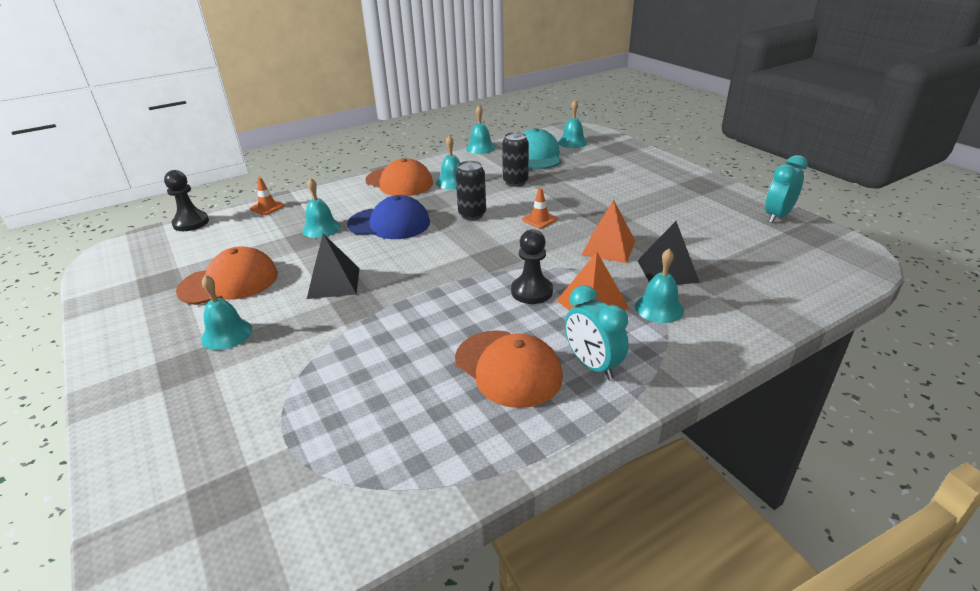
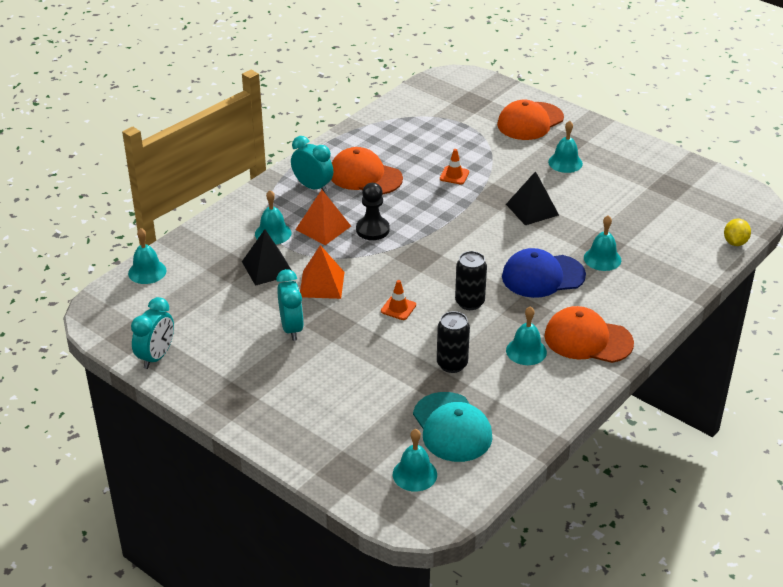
camera: 160 degrees right, 5 degrees up
(191, 223) = (735, 242): black pawn -> yellow lemon
(229, 282) = (614, 195): orange cap -> orange cap (530, 121)
(267, 207) = (688, 275): orange traffic cone -> orange traffic cone (454, 175)
(480, 148) = (539, 433): turquoise bell -> turquoise bell (147, 271)
(646, 219) = (291, 328): none -> turquoise clock

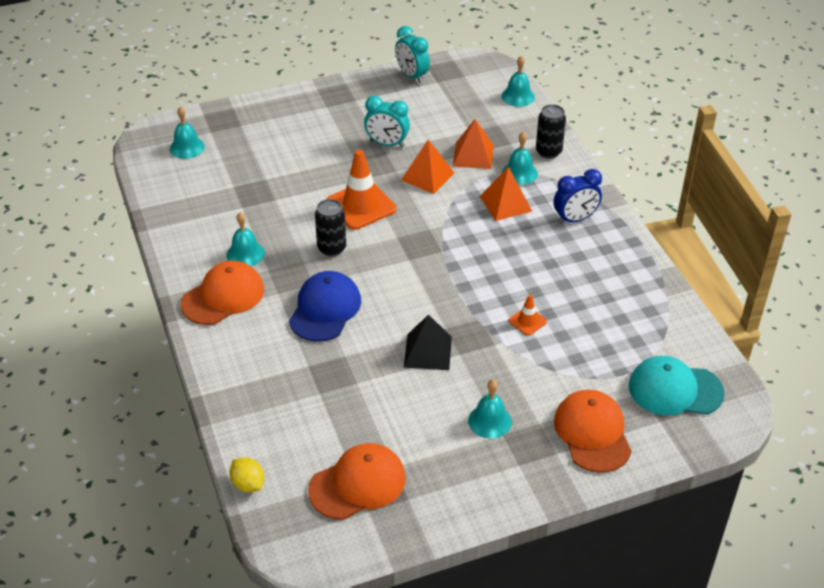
camera: 120 degrees right, 5 degrees up
(267, 268) = (473, 155): black pyramid -> orange pyramid
(313, 187) = (575, 219): turquoise clock -> blue clock
(365, 176) = (570, 259): orange cap -> orange cap (358, 484)
(372, 230) = (479, 231): black pawn -> none
(398, 308) = (361, 205): orange traffic cone -> orange traffic cone, size x2.07
(452, 364) = (271, 207): black can -> black can (548, 152)
(452, 427) = (209, 181): turquoise cap -> turquoise cap (675, 390)
(602, 259) = (313, 363): turquoise bell -> none

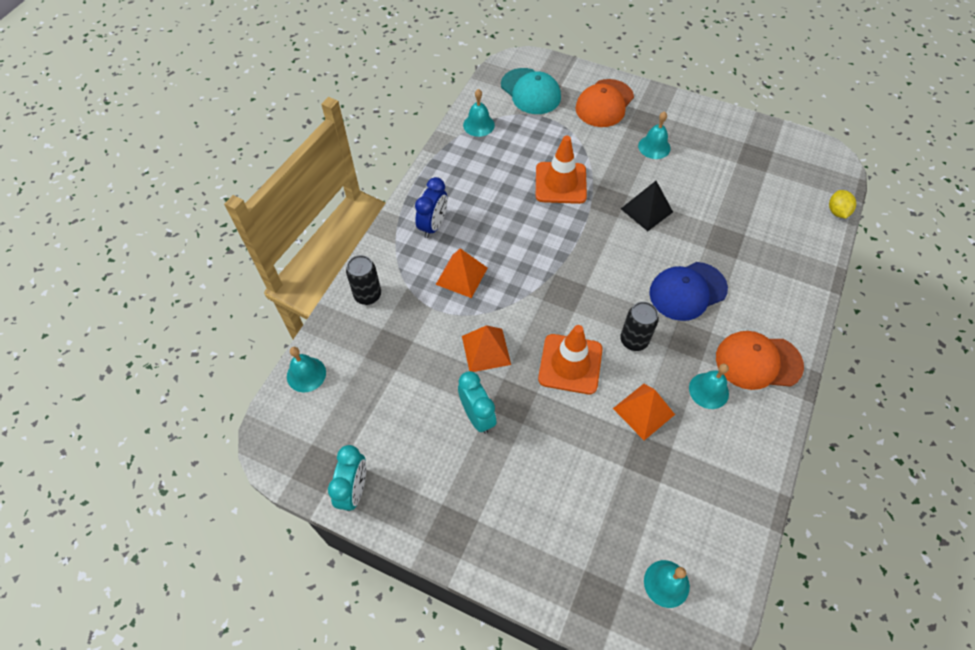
camera: 135 degrees left, 15 degrees up
(358, 484) = (767, 167): orange cap -> none
(473, 155) = (426, 341): orange pyramid -> orange pyramid (643, 411)
(519, 173) = (415, 294): turquoise bell -> turquoise bell (478, 125)
(527, 321) = (560, 183): orange traffic cone -> orange traffic cone, size x2.07
(575, 219) = (433, 225): blue clock -> blue clock turned 90 degrees clockwise

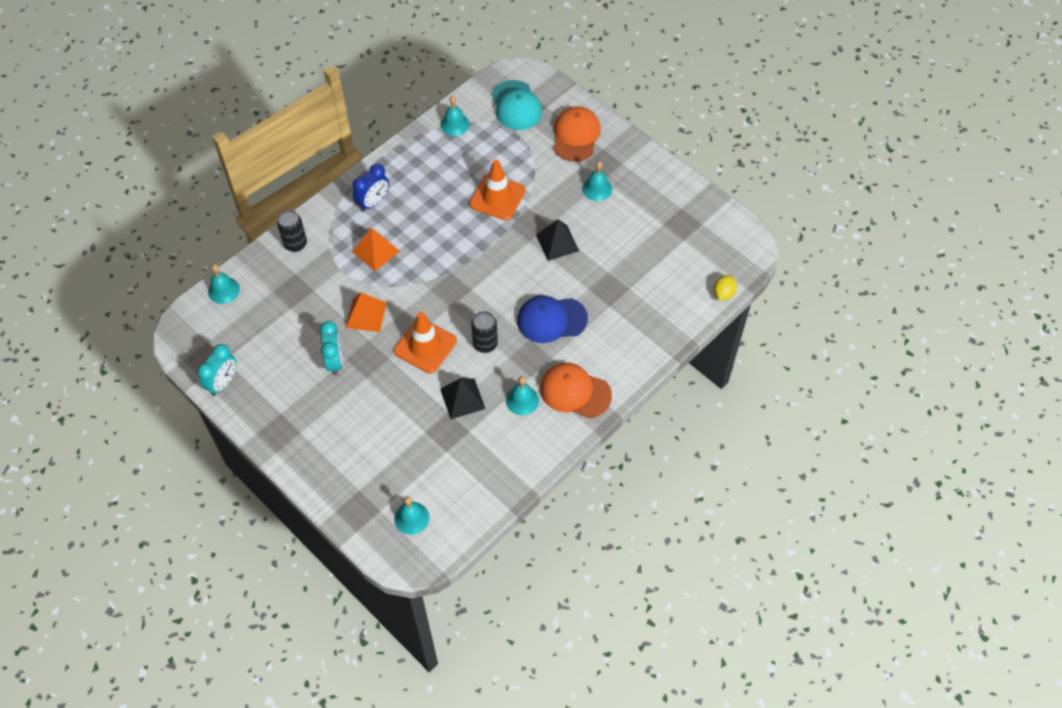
camera: 20 degrees right, 0 degrees up
(604, 103) = (576, 136): orange cap -> orange cap turned 135 degrees clockwise
(643, 411) = (462, 398): orange pyramid -> black pyramid

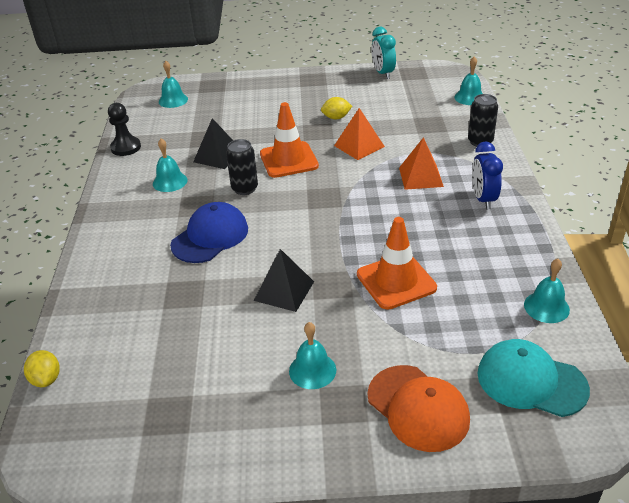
camera: 135 degrees right, 20 degrees down
(335, 361) = (336, 117): turquoise clock -> yellow lemon
(511, 478) = (126, 147): none -> black pawn
(575, 392) = (130, 211): orange cap -> none

